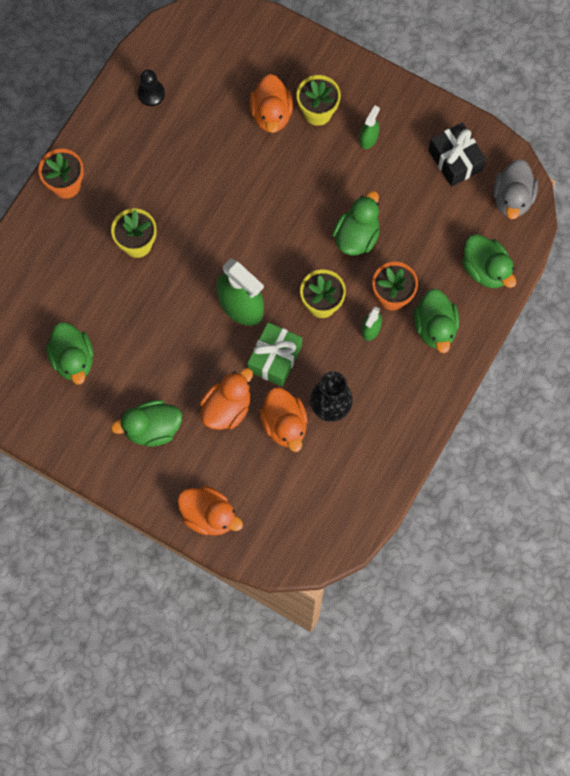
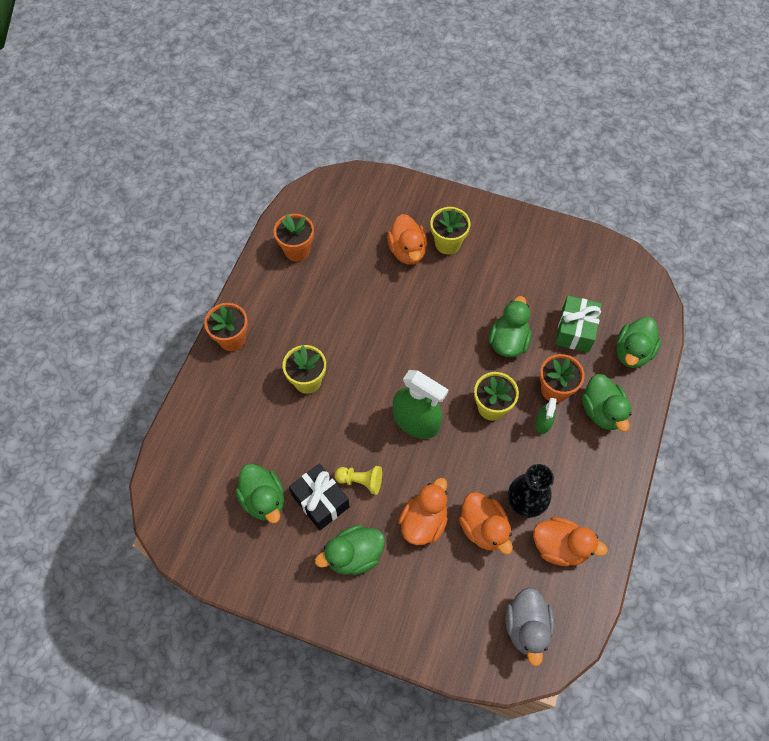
camera: 10 degrees left, 10 degrees down
(151, 93) = (297, 250): black pawn -> orange flower pot
(172, 357) = (361, 481): none -> yellow pawn
(209, 515) = (429, 636): orange duck -> orange duck (560, 547)
(275, 358) = (459, 465): green gift -> green gift (575, 330)
(368, 138) = (497, 258): green spray bottle -> none
(455, 160) = (578, 264): black gift -> black gift (320, 501)
(486, 269) = (632, 352): green duck -> green duck turned 75 degrees clockwise
(512, 198) = (637, 288): grey duck -> grey duck (526, 627)

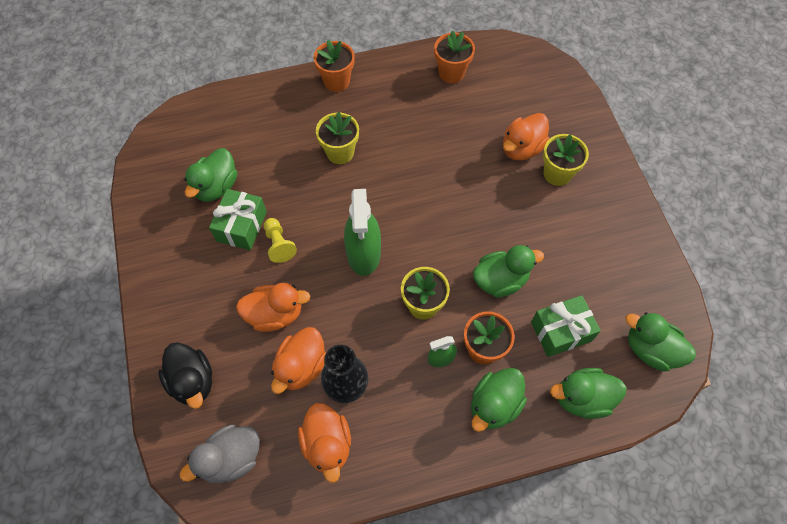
camera: 55 degrees right, 0 degrees up
(320, 501) = (241, 226): black gift -> green gift
(354, 555) = (210, 279): green duck -> green duck (650, 349)
(440, 622) = (192, 381): none -> black duck

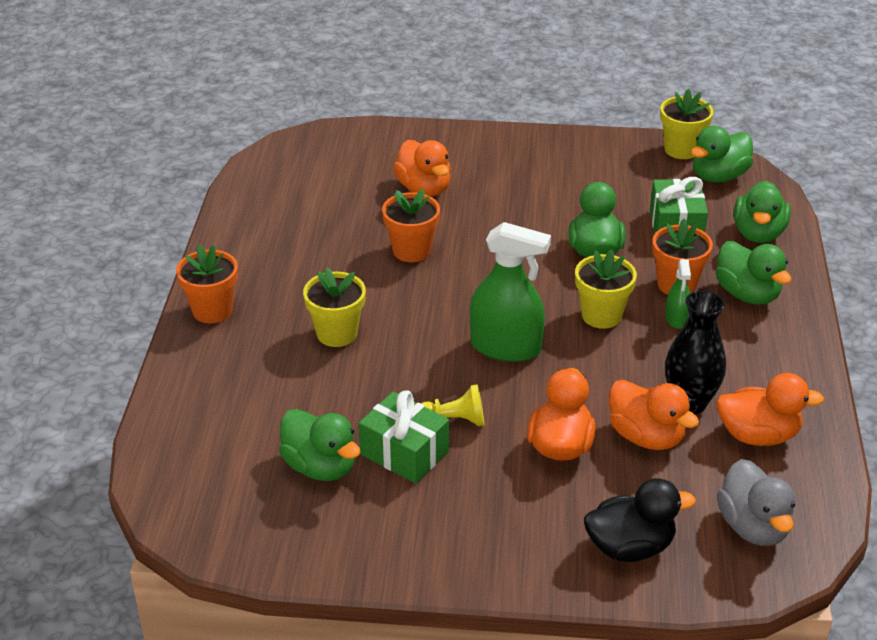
camera: 70 degrees left, 25 degrees down
(451, 73) = (273, 211): orange flower pot -> orange flower pot (411, 251)
(557, 173) = (474, 174): yellow flower pot -> yellow flower pot (681, 149)

